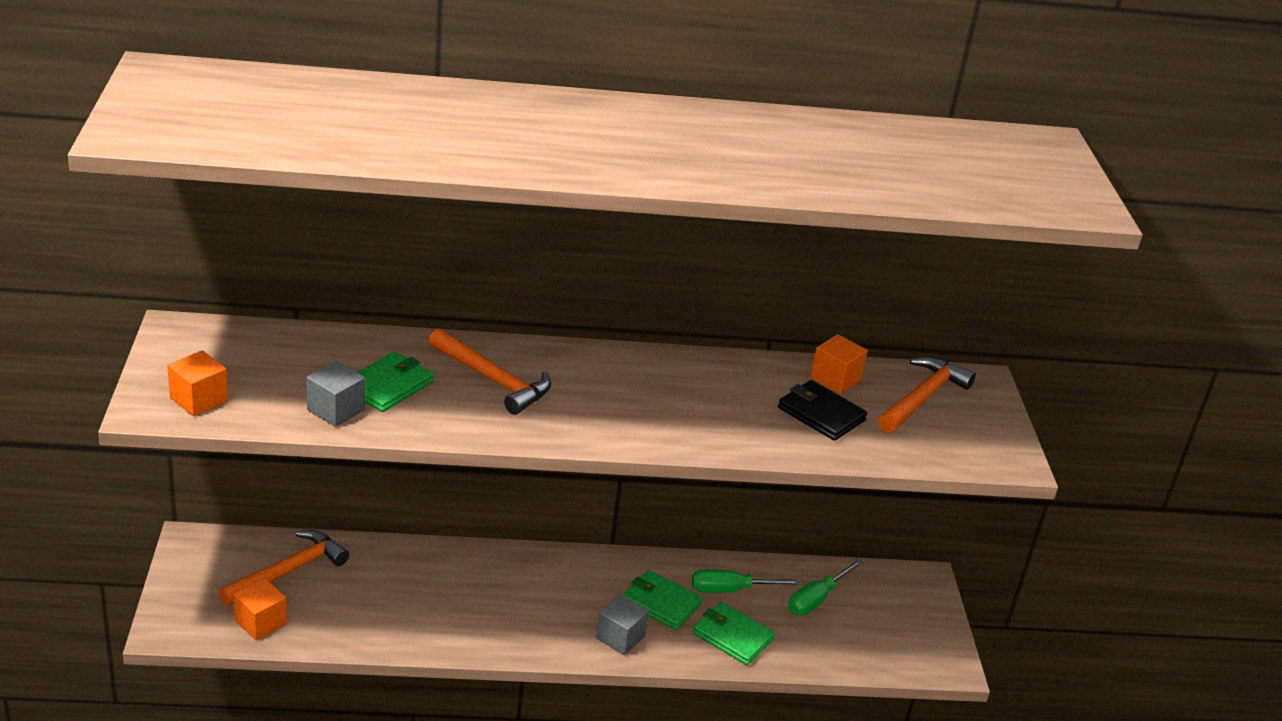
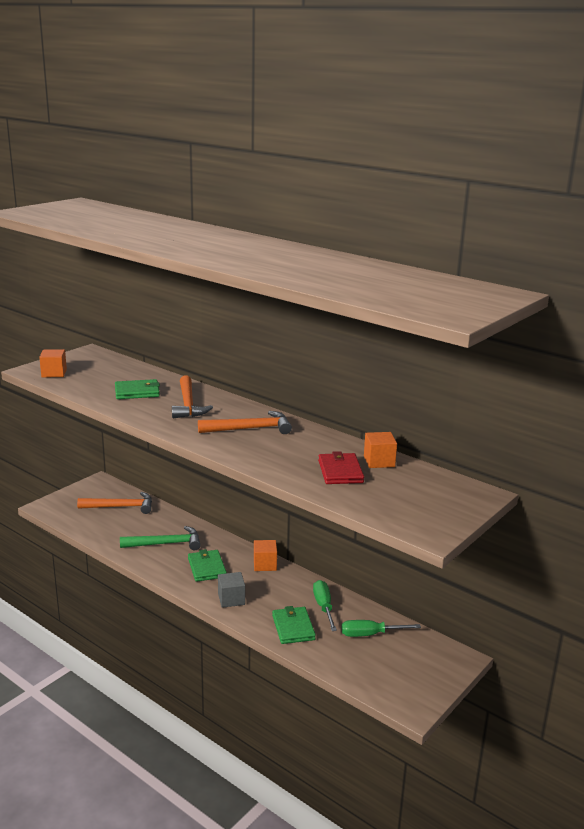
camera: 45 degrees right, 10 degrees down
(260, 622) = (82, 520): orange cube -> orange cube (265, 564)
(336, 410) = (99, 392): grey cube -> none
(435, 599) = (166, 544): none -> green hammer
(661, 603) = (275, 595): green wallet -> green wallet (207, 568)
(731, 590) = (323, 607): green screwdriver -> green screwdriver turned 45 degrees clockwise
(821, 414) = (340, 471): black wallet -> red wallet
(922, 398) = (423, 487): orange hammer -> orange hammer (250, 429)

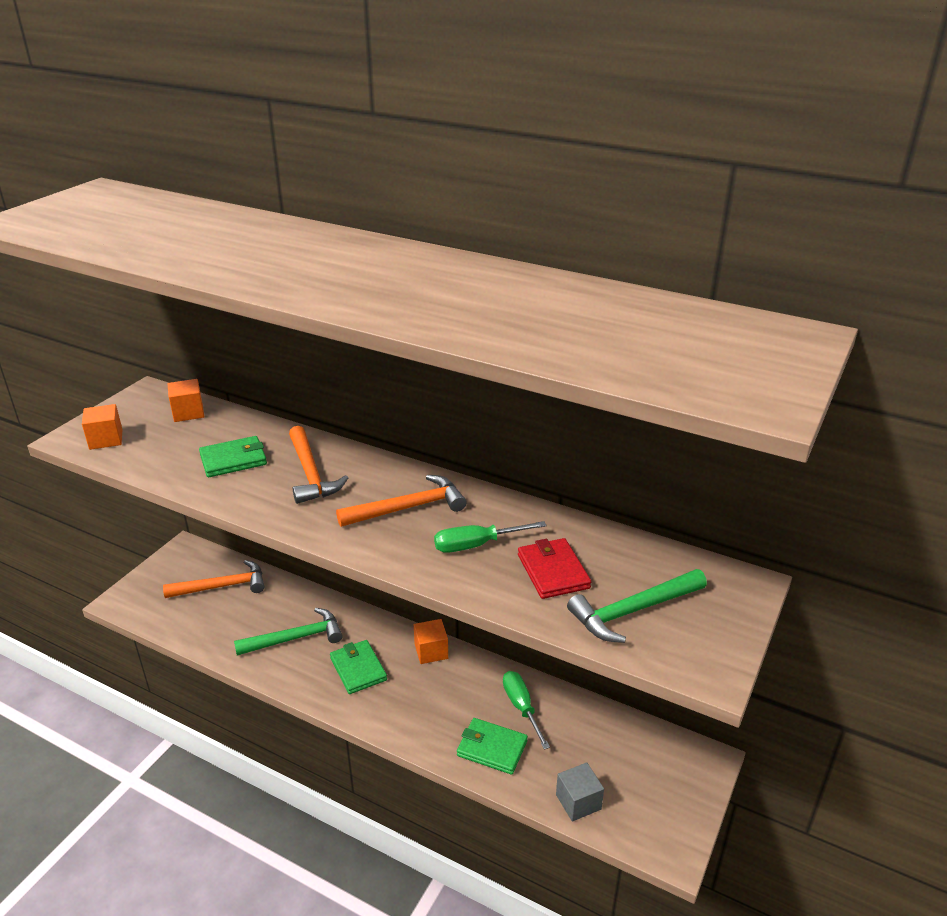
camera: 10 degrees left, 10 degrees up
(231, 599) = (402, 715): grey cube -> grey cube (578, 802)
(293, 627) = (492, 748): green wallet -> green wallet turned 45 degrees counterclockwise
(370, 634) = (590, 742): green screwdriver -> green screwdriver (476, 545)
(379, 461) = (597, 544): orange cube -> orange cube (188, 412)
(389, 498) = (633, 611): none -> green hammer

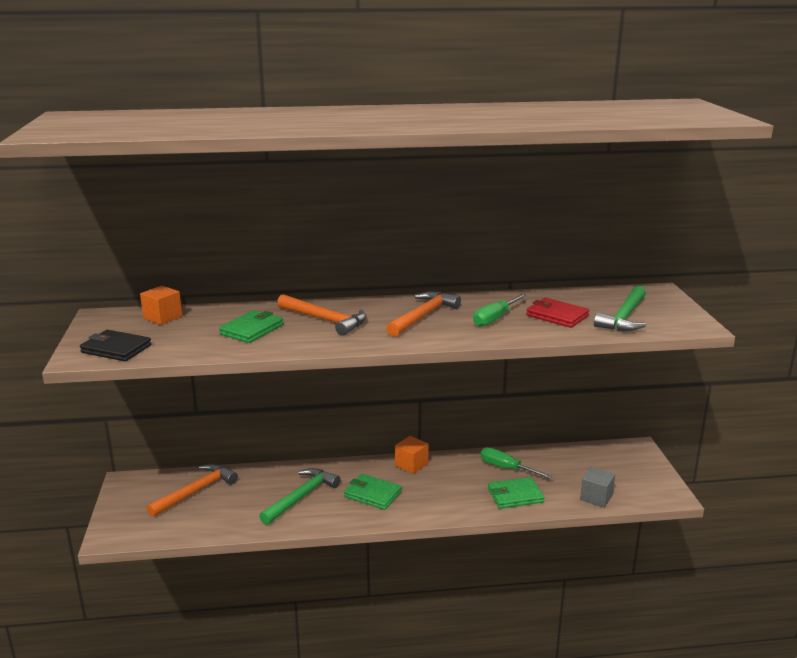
camera: 35 degrees left, 10 degrees down
(106, 439) = (116, 349): orange cube -> black wallet

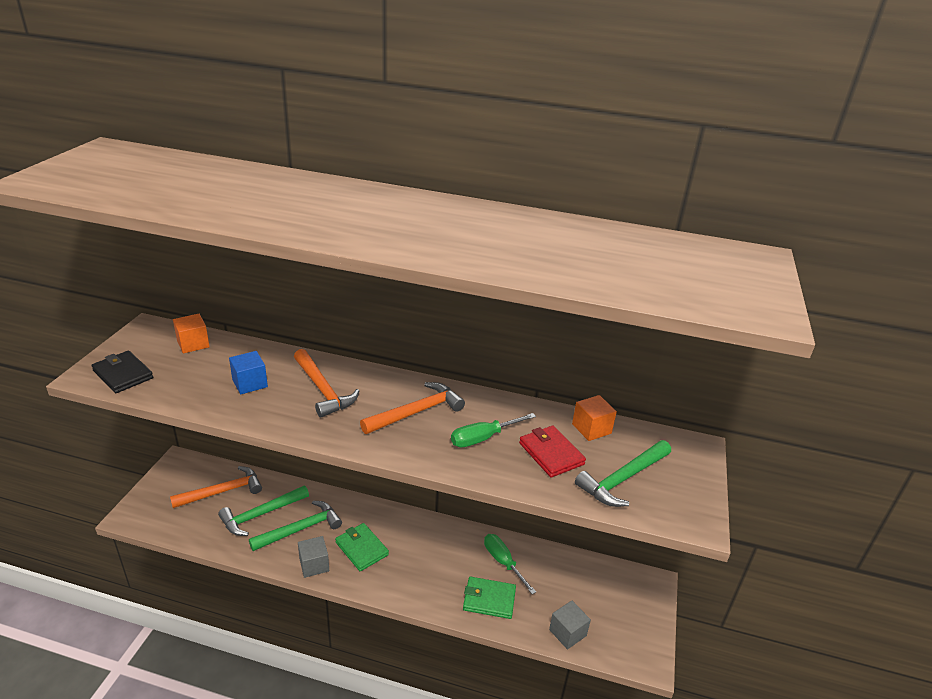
camera: 20 degrees right, 10 degrees up
(252, 329) = (250, 383): green wallet -> blue cube
(252, 497) = (261, 514): none -> green hammer
(337, 517) = (314, 565): none -> grey cube
(411, 464) = (418, 525): orange cube -> orange cube (591, 428)

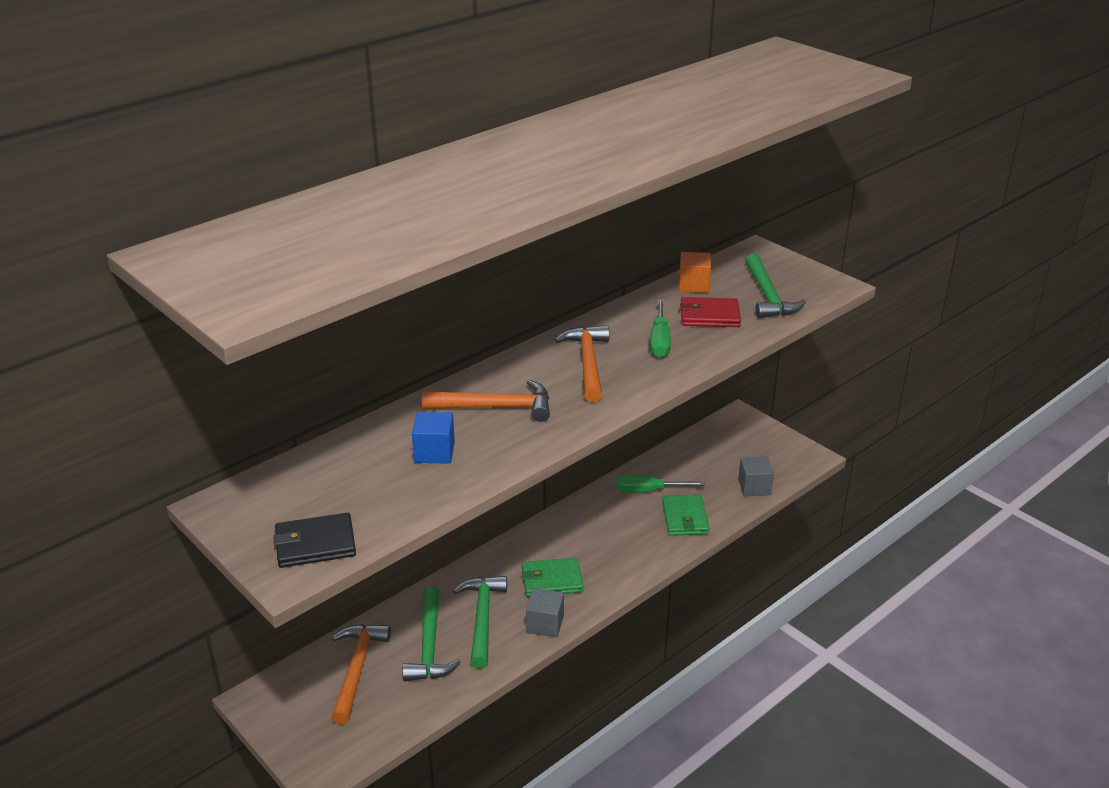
camera: 55 degrees left, 0 degrees up
(193, 344) = (301, 476): orange cube -> none
(489, 599) = (685, 518): green wallet -> green wallet turned 45 degrees counterclockwise

